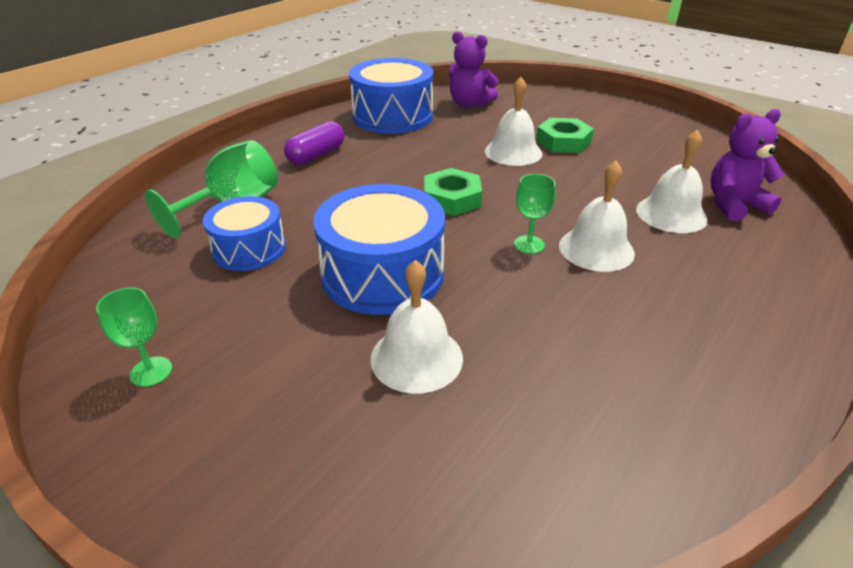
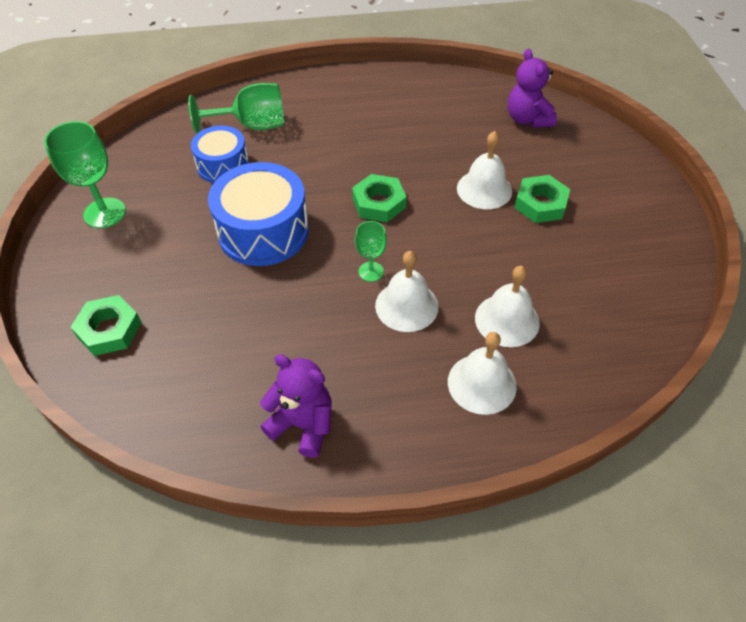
camera: 45 degrees right, 15 degrees up
(151, 371) = (104, 213): green goblet -> green goblet, size x1.74
(316, 155) = (348, 110): purple capsule -> none
(350, 483) = (109, 330): none -> green nut
(393, 116) = (449, 100): blue drum -> none
(416, 358) = (210, 294): white bell -> white bell (482, 383)
(734, 205) = (571, 349): purple teddy bear -> purple teddy bear (303, 424)

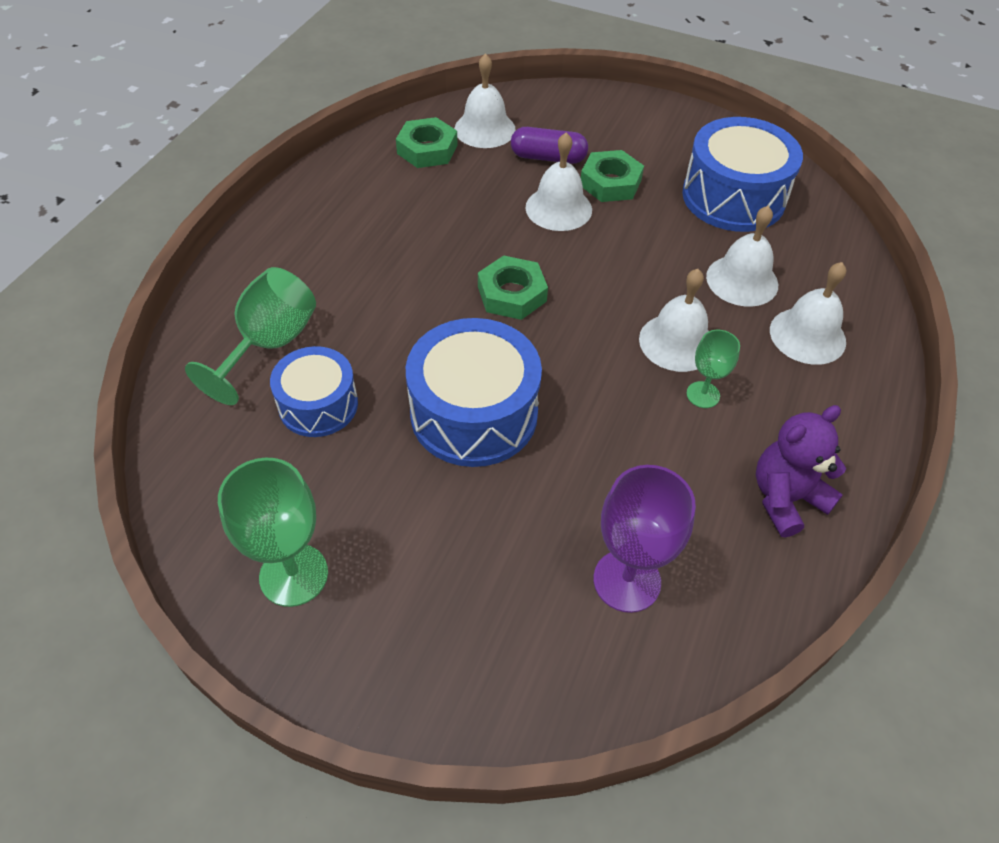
camera: 60 degrees left, 0 degrees up
(109, 330) = (527, 645): green nut -> green nut (427, 149)
(180, 359) = (627, 580): none -> purple goblet
(371, 271) = (609, 347): green goblet -> green goblet (703, 395)
(527, 119) = (485, 129): purple teddy bear -> white bell
(532, 161) = (548, 158): none -> purple capsule
(601, 280) = (733, 197): none -> blue drum

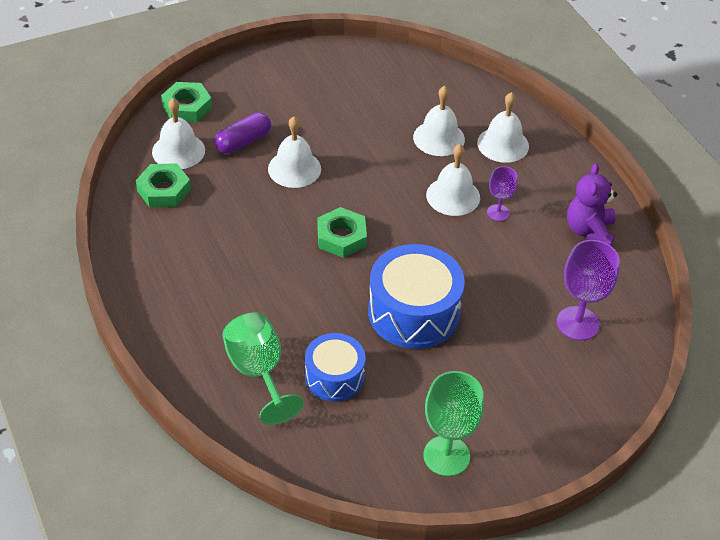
camera: 50 degrees left, 5 degrees down
(610, 182) = (300, 131): green nut -> green nut (187, 107)
(703, 395) = (498, 213): green goblet -> purple goblet
(733, 197) = (373, 92): blue drum -> none

